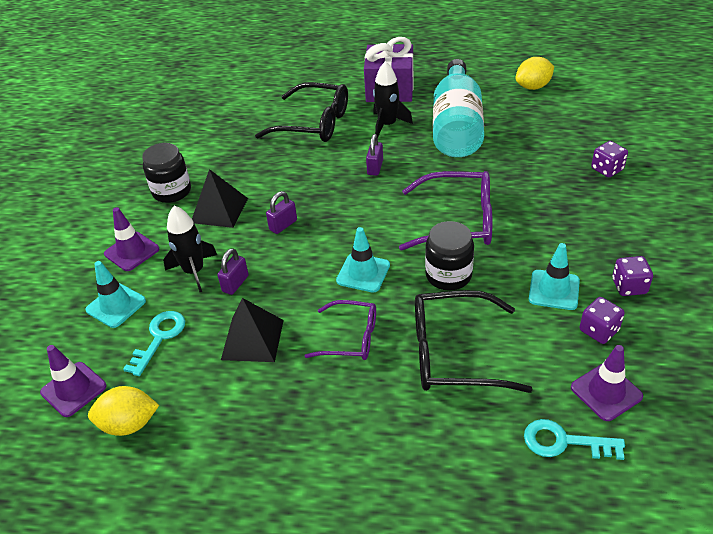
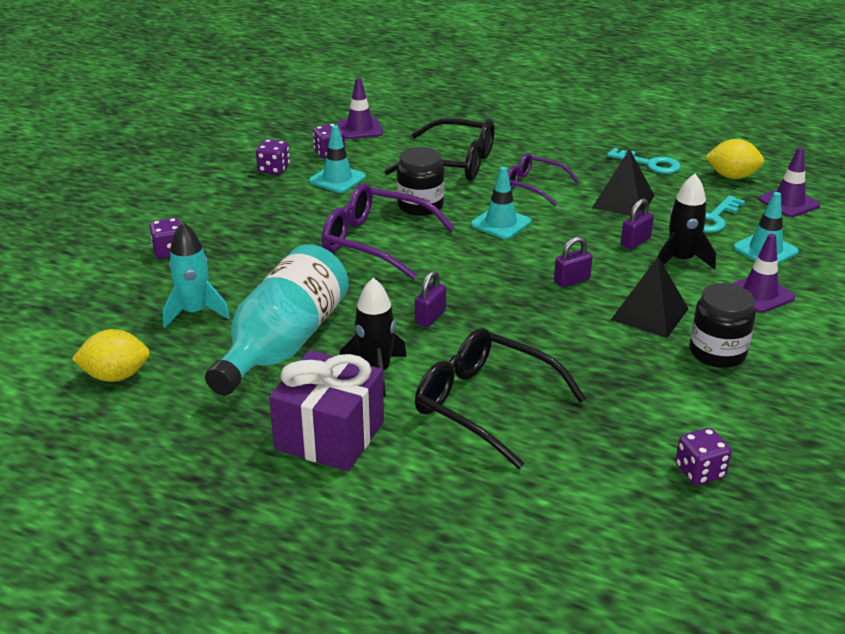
camera: 165 degrees left, 10 degrees down
(189, 120) = (700, 471): none -> purple dice
(532, 131) = (195, 312): none -> turquoise rocket
(564, 442) = (411, 117): turquoise key -> turquoise key (650, 164)

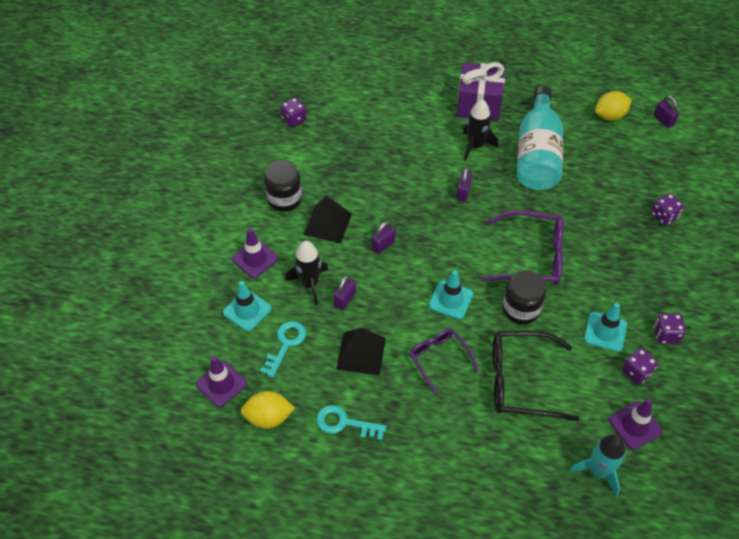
camera: 165 degrees right, 20 degrees up
(37, 355) = (663, 120): none -> purple padlock
(195, 312) = (604, 167): turquoise rocket -> turquoise rocket (598, 471)
(486, 405) = (408, 136): black glasses -> none
(534, 186) = (439, 359): purple glasses -> purple glasses turned 135 degrees counterclockwise

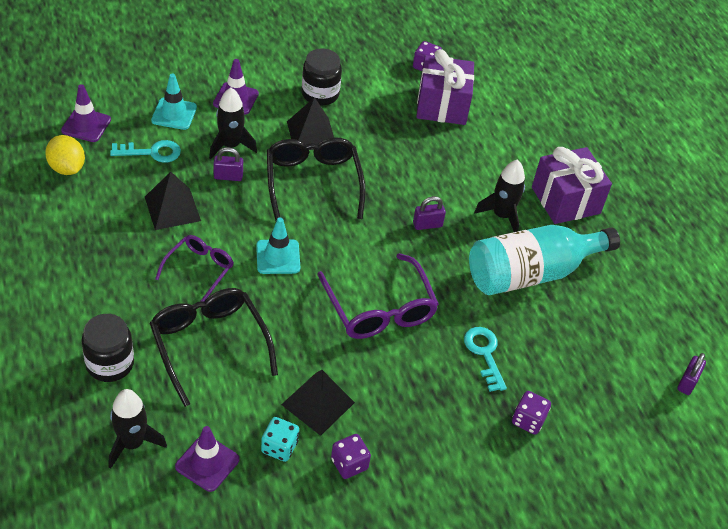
camera: 55 degrees right, 5 degrees down
(343, 129) = (442, 105): none -> purple gift
(344, 423) = (88, 222): turquoise key -> turquoise key (484, 354)
(383, 245) = (313, 183): purple padlock -> black glasses
(521, 309) = (302, 319): black jar -> black jar (110, 364)
(598, 471) = (132, 443): turquoise rocket -> black rocket
(605, 332) = (318, 403): turquoise traffic cone -> black pyramid
(610, 116) = (649, 326): yellow lemon -> none
(636, 372) = (279, 447): purple dice -> turquoise dice

